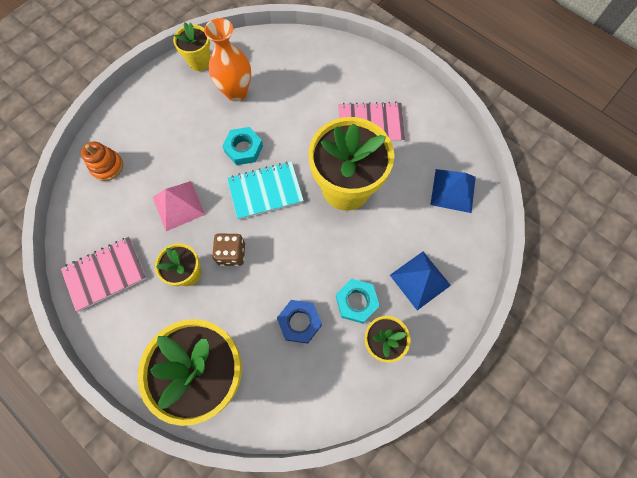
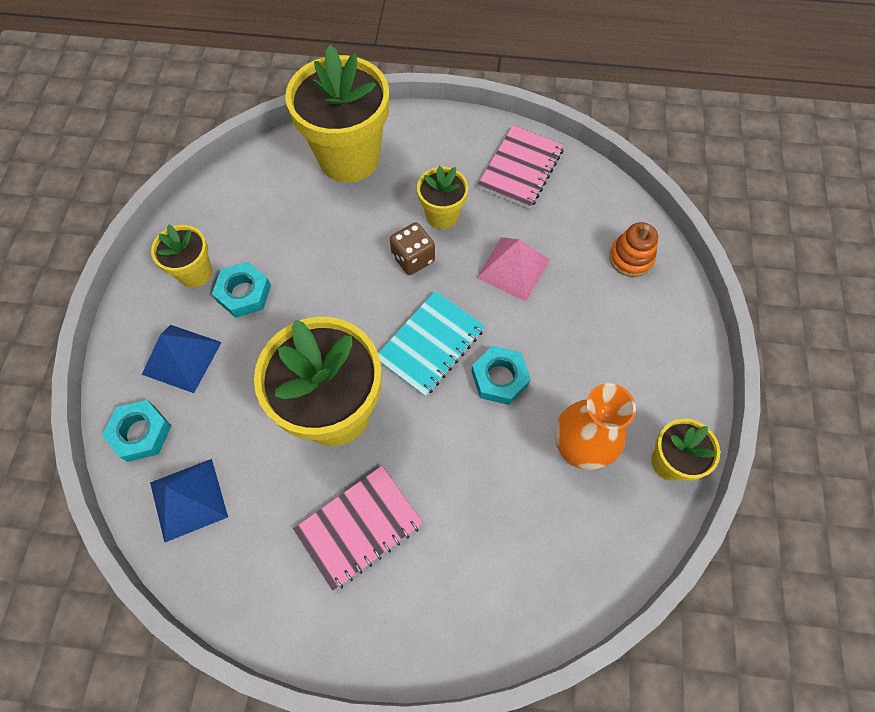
camera: 145 degrees right, 5 degrees down
(299, 322) = (293, 241): blue nut -> none
(465, 245) = (141, 433): none -> turquoise nut

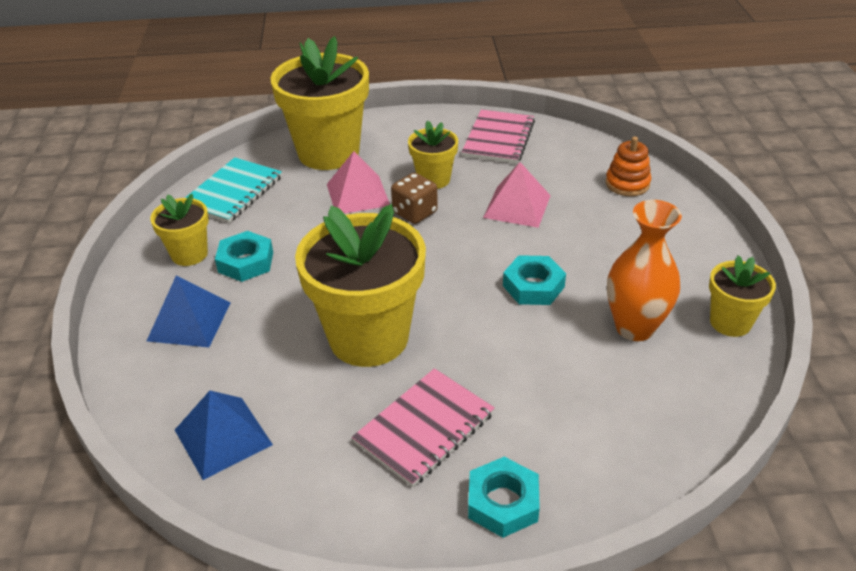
camera: 10 degrees left, 25 degrees down
(141, 433) = (155, 389): turquoise nut -> turquoise nut (503, 502)
(364, 222) = (357, 194): none -> pink pyramid
(430, 344) = (453, 272): turquoise notebook -> turquoise notebook (233, 192)

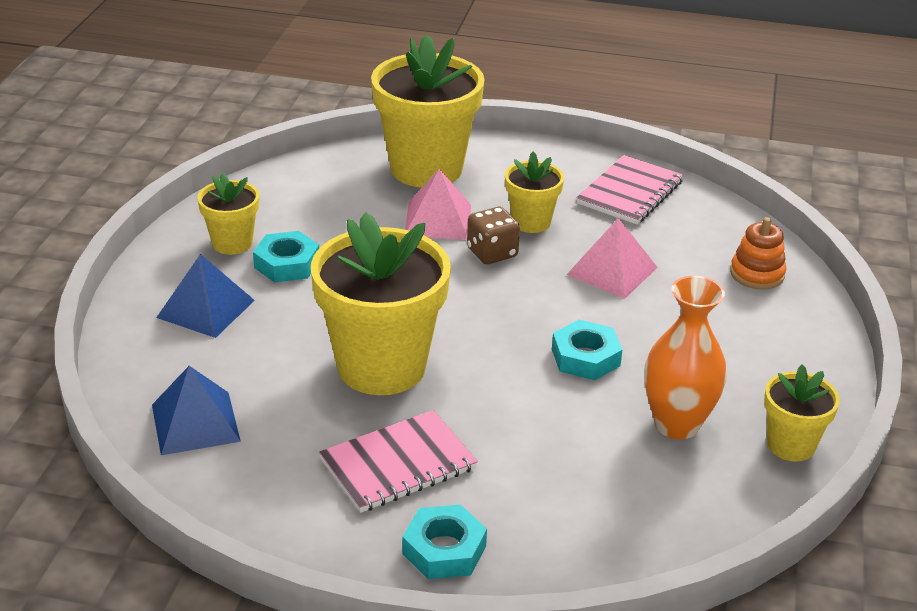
camera: 15 degrees right, 5 degrees down
(233, 192) = (303, 189): turquoise notebook -> none

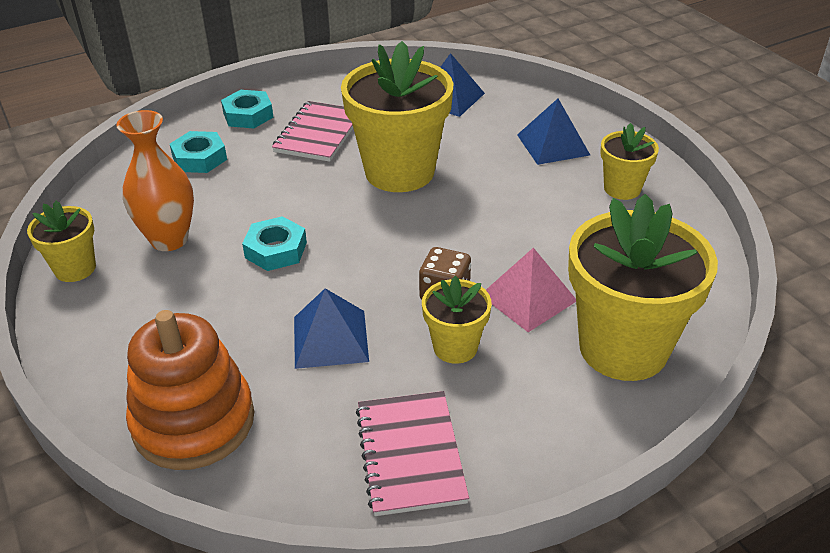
camera: 140 degrees right, 5 degrees up
(287, 264) = (563, 196): turquoise nut -> turquoise nut (199, 158)
(612, 271) = (330, 338): pink pyramid -> blue pyramid
(757, 274) = (193, 421): orange stacking toy -> orange stacking toy, size x1.89

